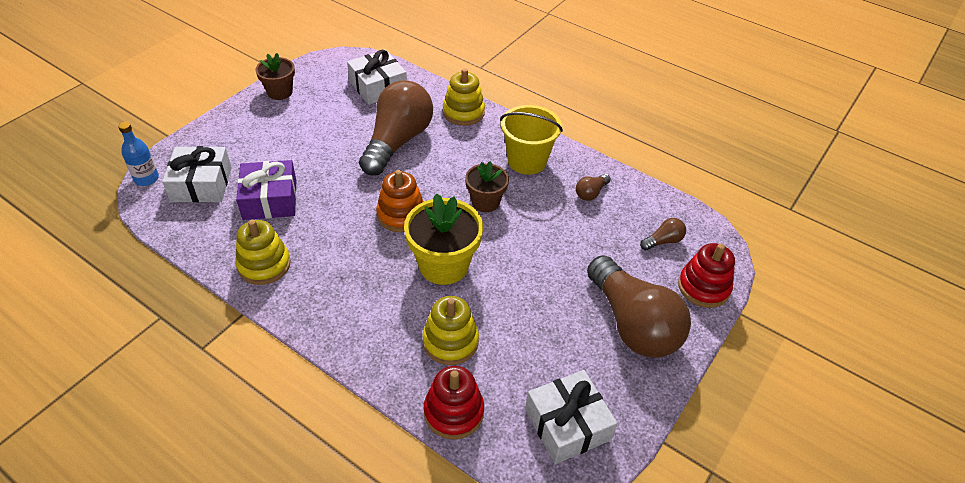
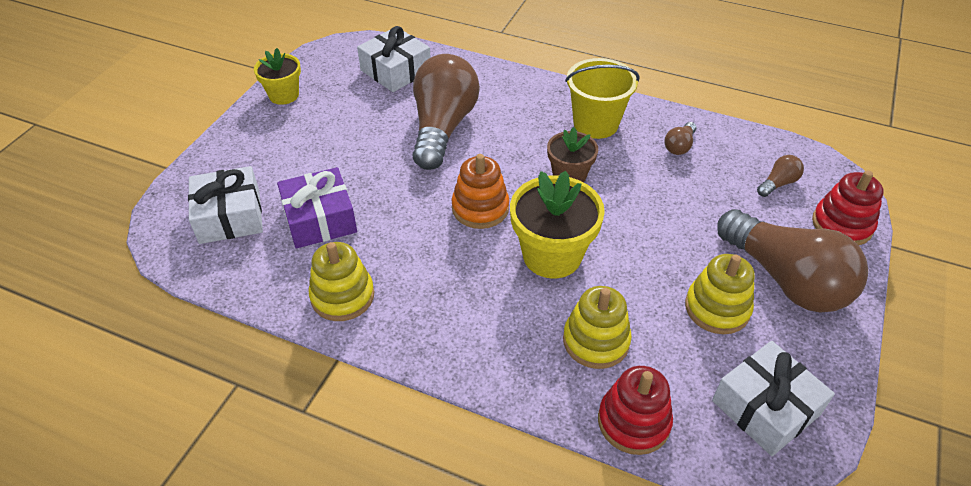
camera: 10 degrees left, 0 degrees up
(146, 179) = (159, 222): blue bottle -> none
(280, 92) = (284, 95): brown flower pot -> yellow flower pot
(463, 112) = (504, 83): yellow stacking toy -> yellow stacking toy (717, 308)

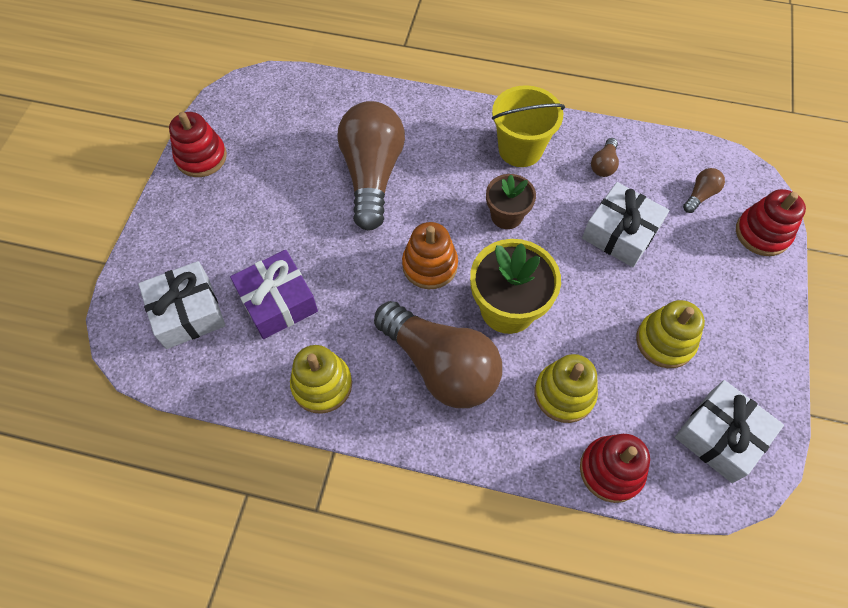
camera: 10 degrees left, 15 degrees up
(284, 95) = (201, 157): yellow flower pot -> red stacking toy
(396, 70) = (309, 110): white gift -> white gift (620, 233)
(786, 279) = (720, 301): brown light bulb -> brown light bulb (441, 366)

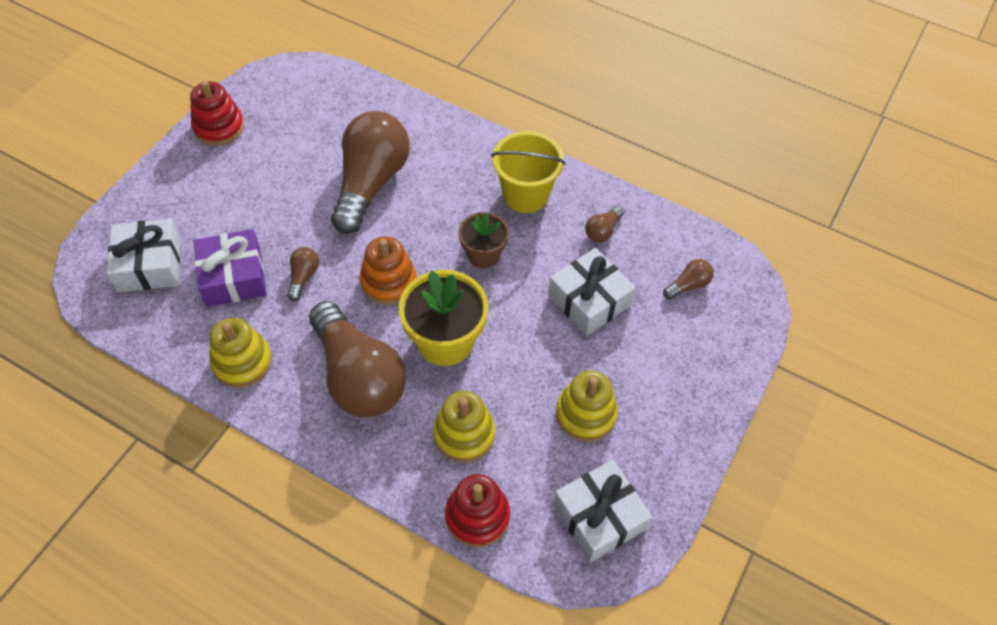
camera: 15 degrees right, 5 degrees down
(346, 283) = (303, 277): none -> brown light bulb
(762, 233) = (735, 339): red stacking toy -> none

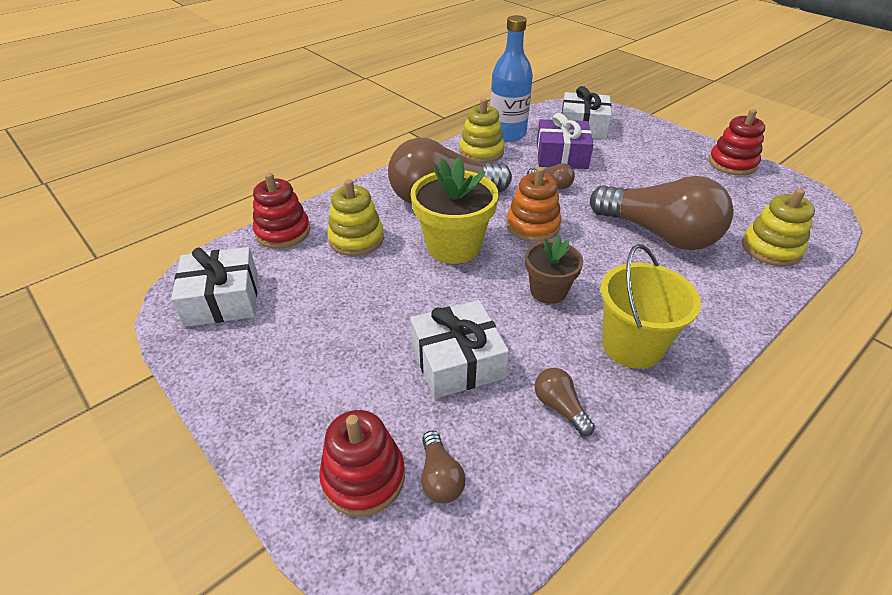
camera: 110 degrees right, 15 degrees down
(185, 343) = (507, 134): none -> blue bottle
(585, 414) = (324, 318): yellow stacking toy -> yellow stacking toy (771, 249)
(710, 327) = (363, 477): none -> red stacking toy

